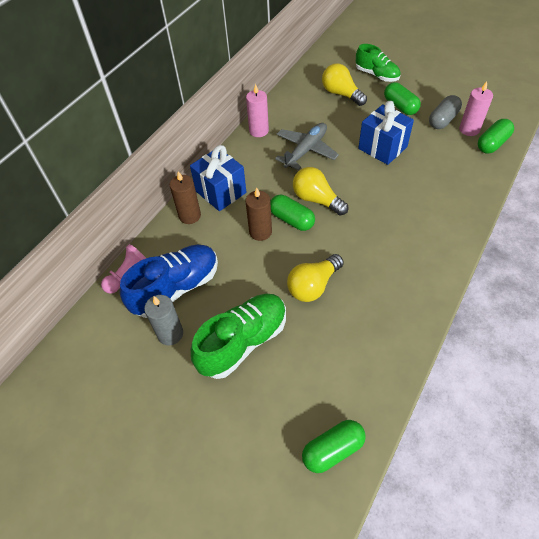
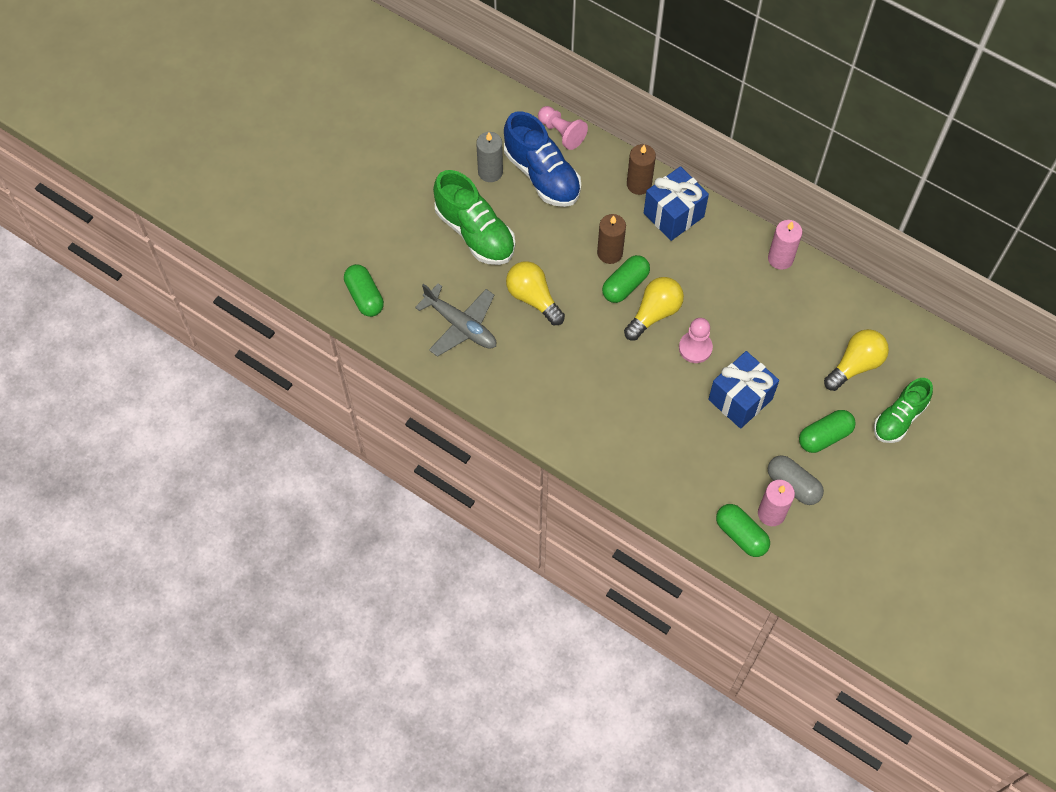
camera: 90 degrees right, 10 degrees up
(306, 150) = (740, 310): grey plane -> grey plane (461, 325)
(344, 174) = (695, 348): none -> pink pawn

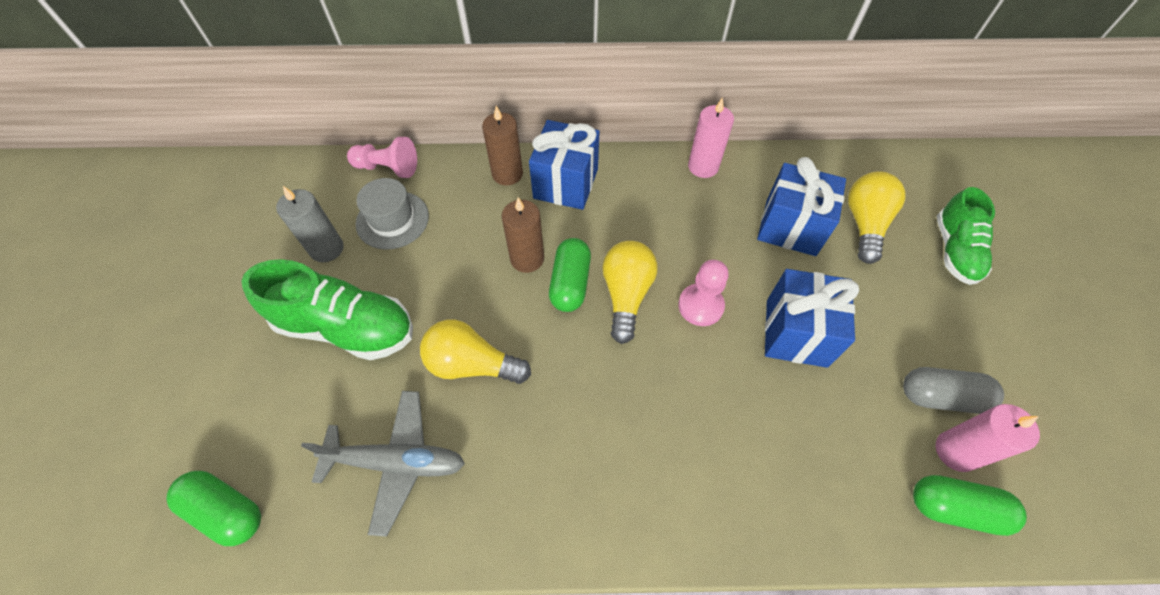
camera: 35 degrees left, 5 degrees down
(542, 175) = (392, 220): blue shoe -> grey hat
(801, 336) = (790, 227): none -> blue gift
(824, 436) = (913, 316): green capsule -> none

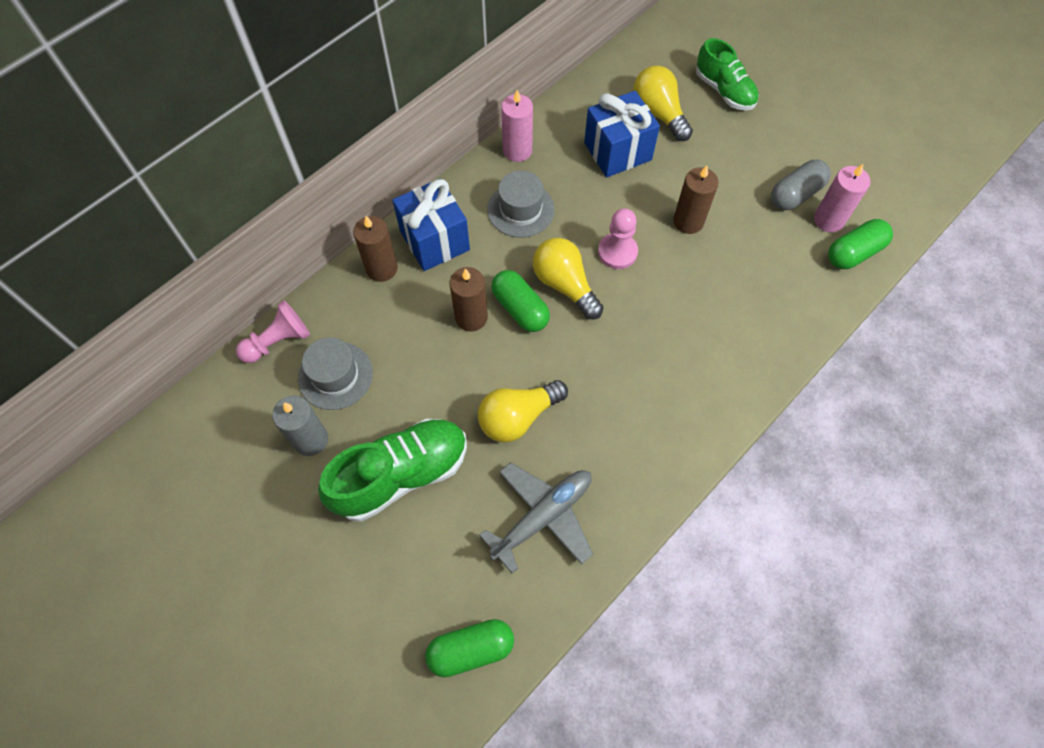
camera: 45 degrees left, 5 degrees up
(656, 211) = (520, 209): none -> grey hat
(796, 333) = (688, 221): blue gift -> brown candle

